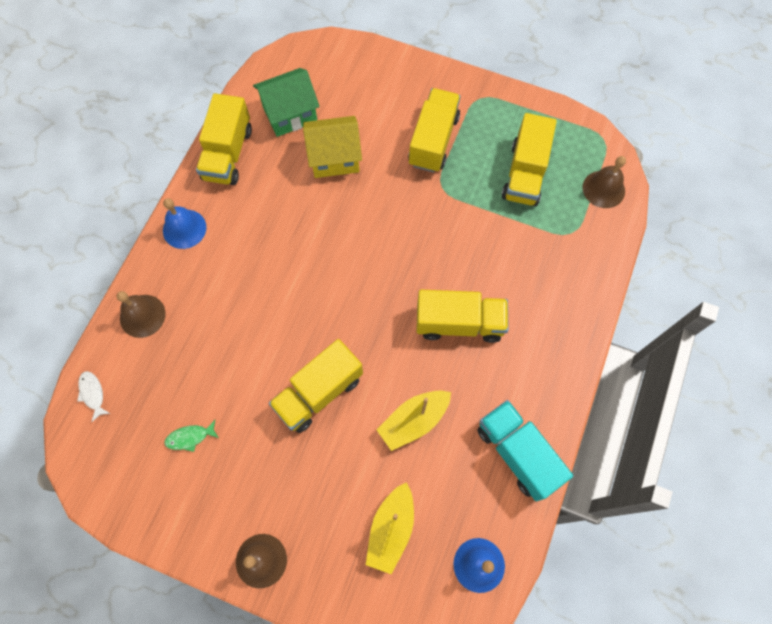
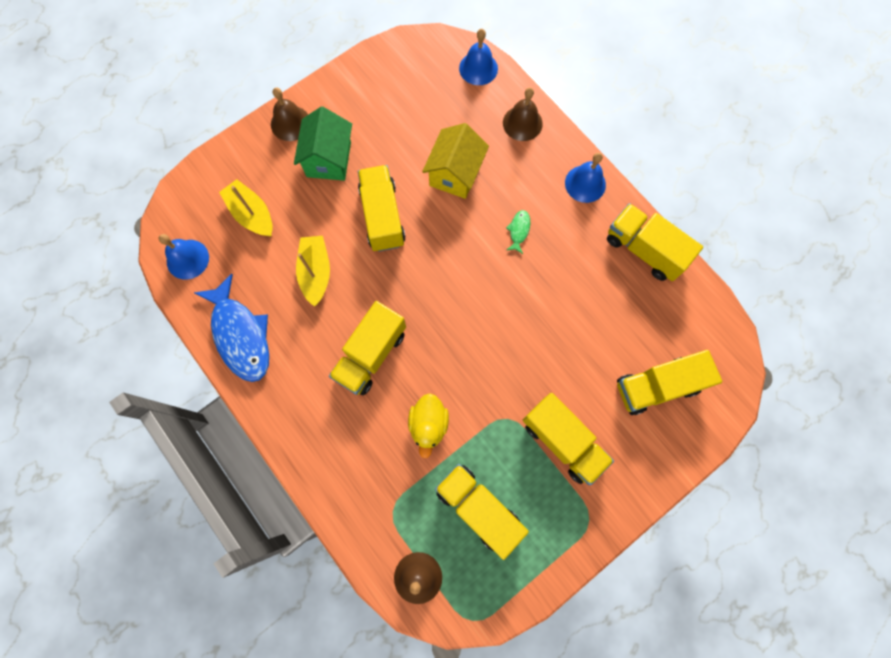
camera: 120 degrees right, 5 degrees up
(92, 394) = (478, 68): white fish -> blue bell
(190, 437) = (405, 116): green fish -> green fish (518, 230)
(290, 114) = (662, 323): green house -> green house (328, 159)
(334, 158) = (592, 338): yellow house -> yellow house (455, 174)
(346, 96) = (657, 386): none -> yellow truck
(487, 243) = (428, 425): none -> yellow duck
(517, 453) = (241, 335): turquoise truck -> blue fish

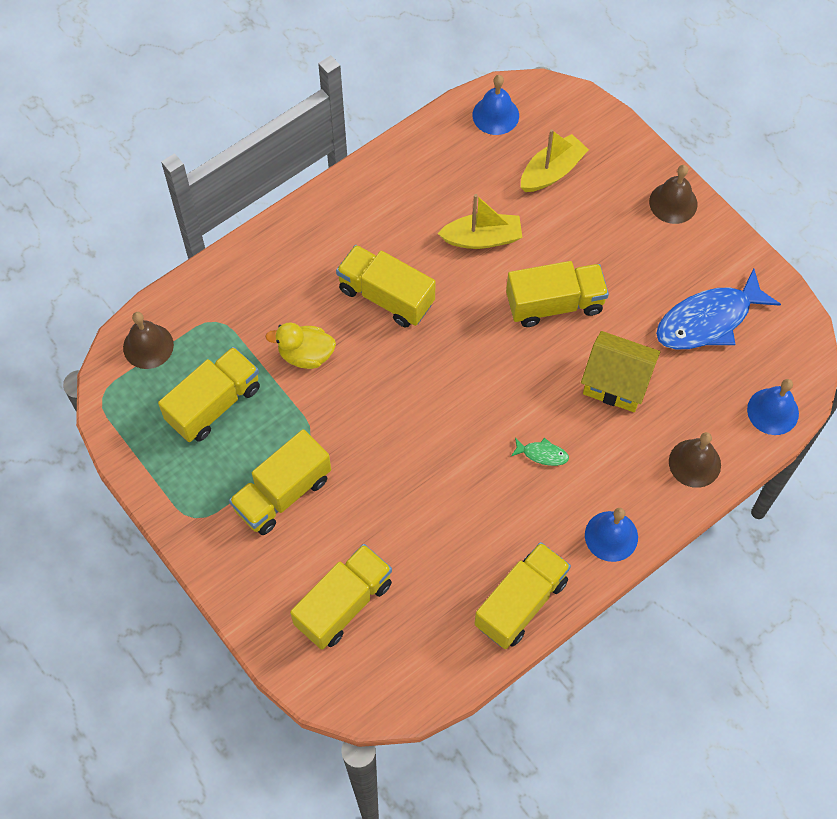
camera: 90 degrees right, 10 degrees down
(241, 335) = (409, 171): blue fish -> blue fish (708, 320)
(328, 159) = (627, 245): green house -> none
(657, 386) = (343, 604): yellow truck -> yellow truck turned 60 degrees clockwise

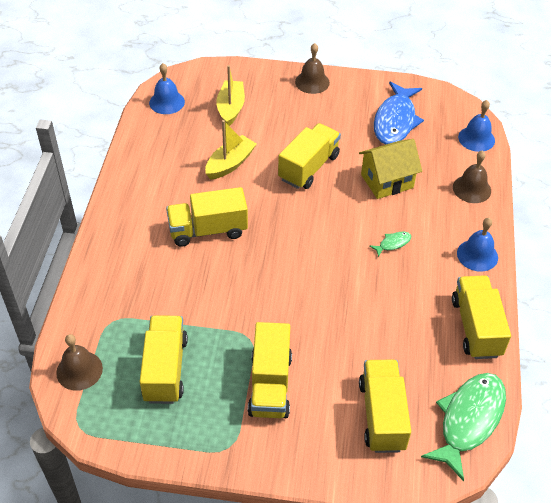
camera: 45 degrees left, 15 degrees down
(306, 355) = (194, 296): yellow duck -> none
(411, 676) = (468, 420): none -> green fish

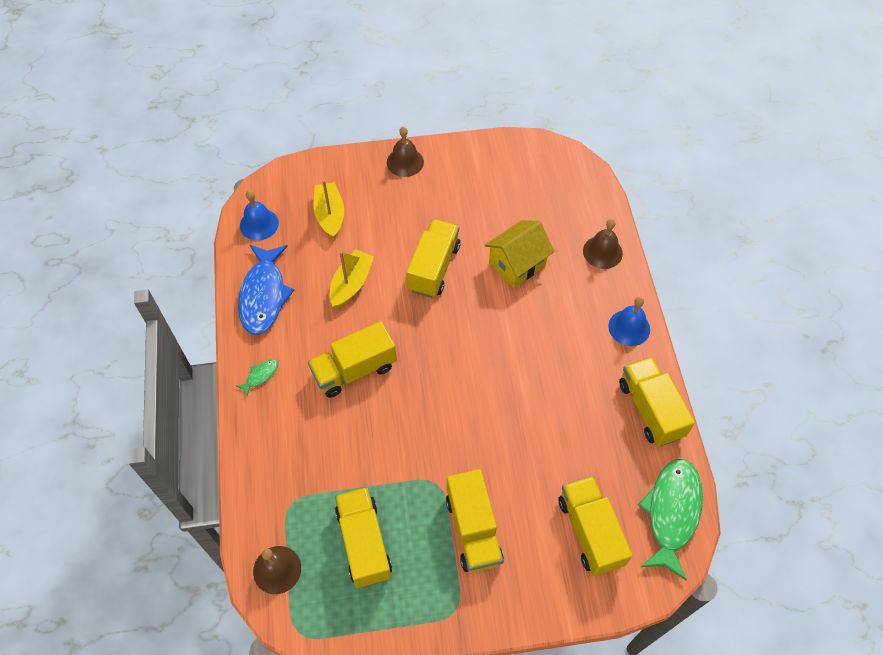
camera: 15 degrees left, 10 degrees up
(392, 243) = (544, 336): green fish -> green fish (260, 376)
(395, 121) = (504, 189): blue fish -> blue fish (264, 295)
(476, 138) = (590, 191): blue bell -> none

